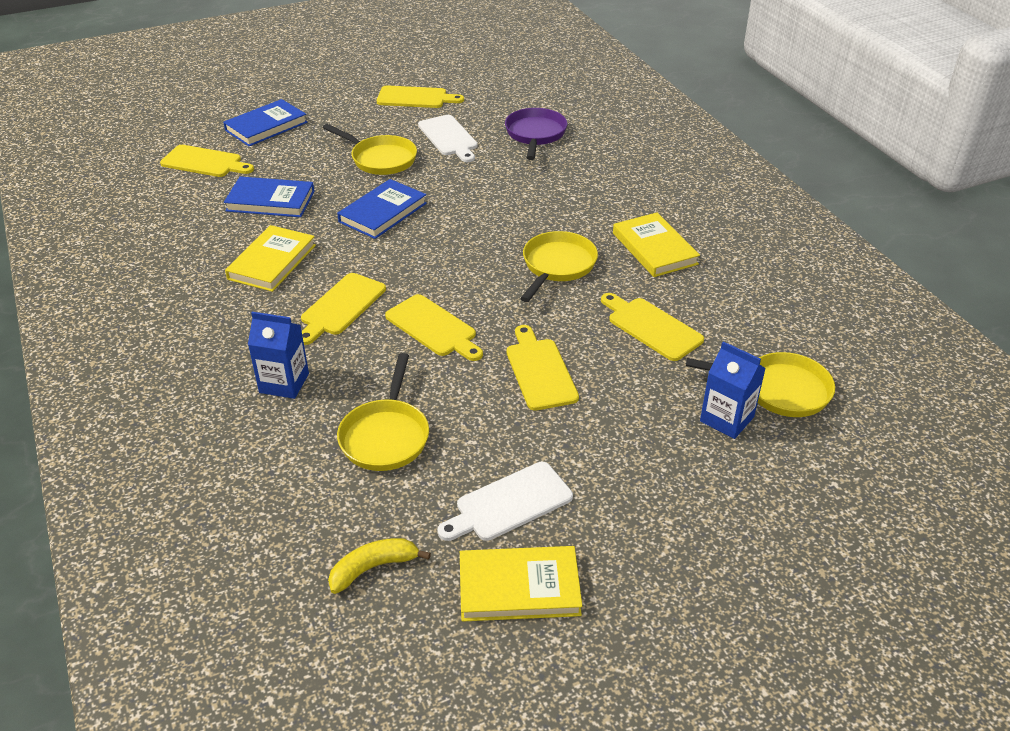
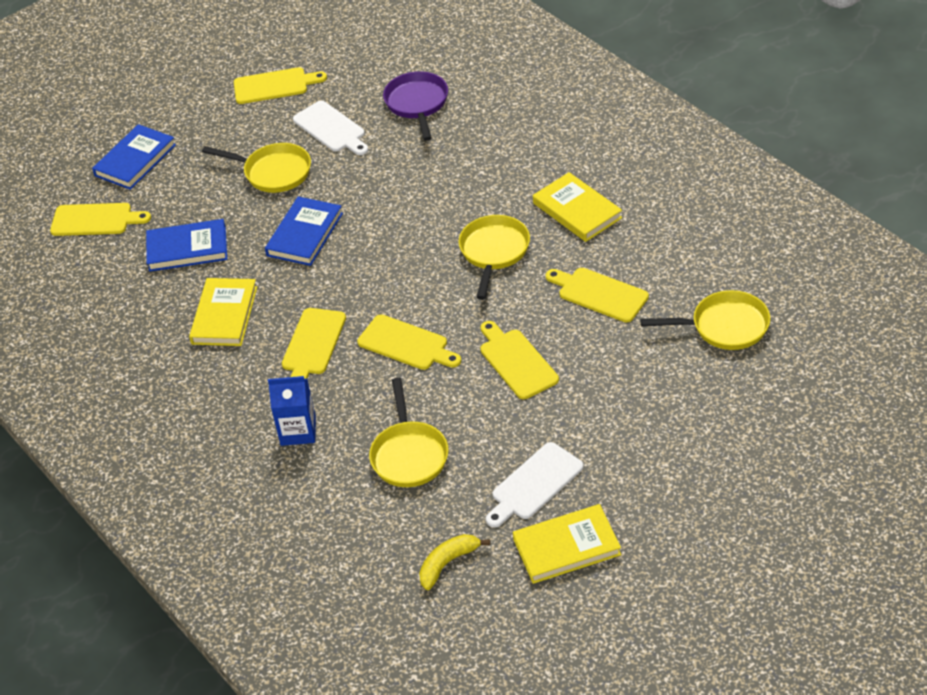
camera: 10 degrees left, 5 degrees up
(726, 419) = (687, 365): blue carton -> none

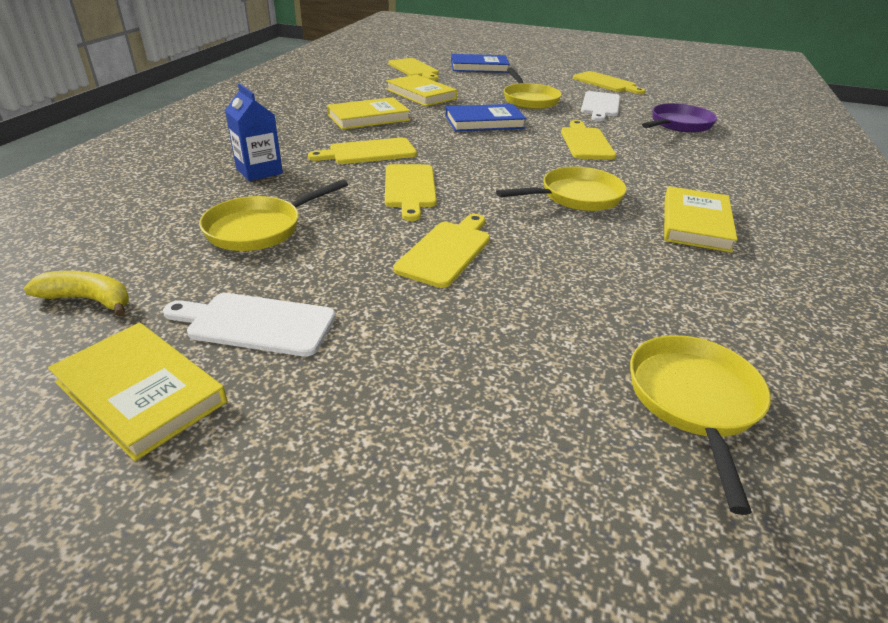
camera: 50 degrees right, 10 degrees down
(187, 249) = (421, 94): blue book -> yellow book
(599, 294) = (607, 273): yellow cutting board -> yellow cutting board (586, 142)
(724, 326) = (694, 402): yellow pan -> yellow pan turned 135 degrees counterclockwise

